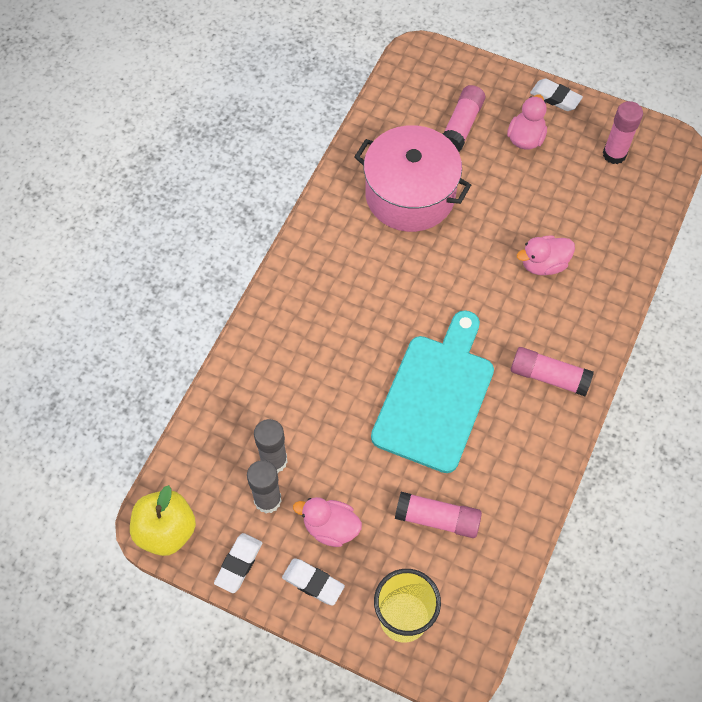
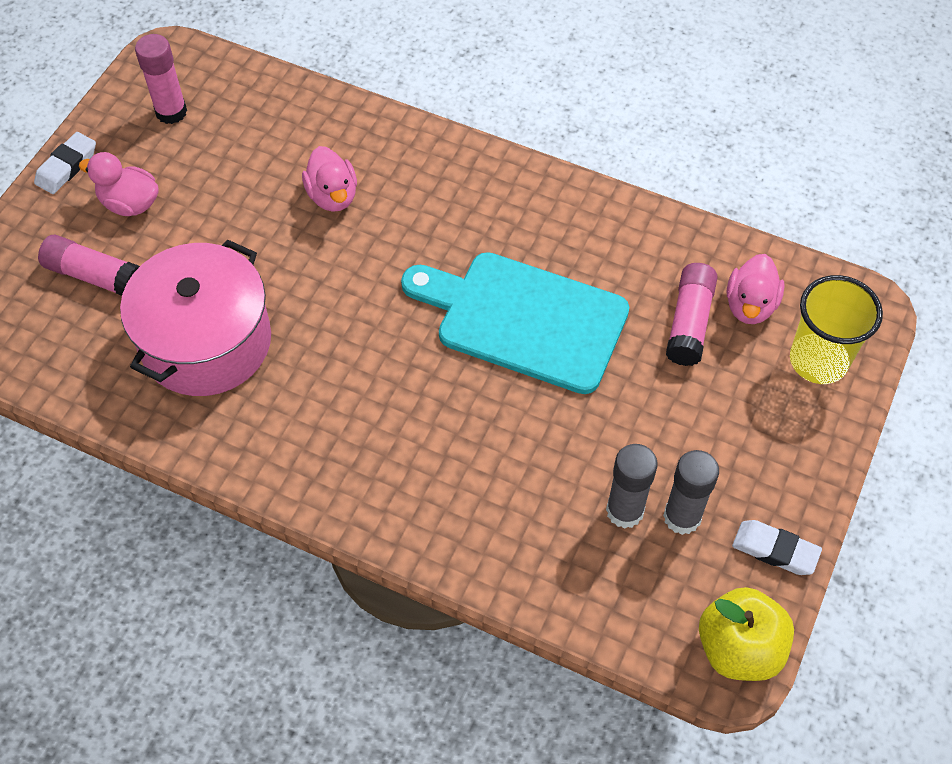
camera: 90 degrees left, 5 degrees down
(313, 583) = (788, 460): white eraser -> none
(330, 527) = (712, 440): pink duck -> pink duck (750, 305)
(549, 376) = (494, 200): pink glue stick -> none

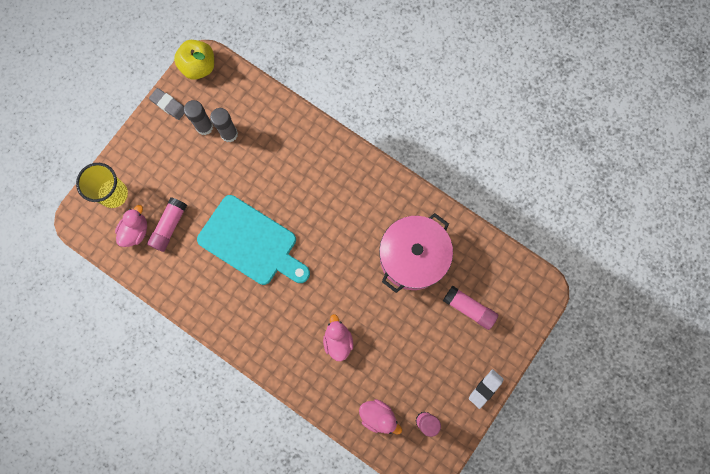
camera: 170 degrees left, 20 degrees up
(130, 203) = (450, 355): pink duck -> pink duck (378, 416)
(775, 550) = (169, 105): white eraser -> grey eraser

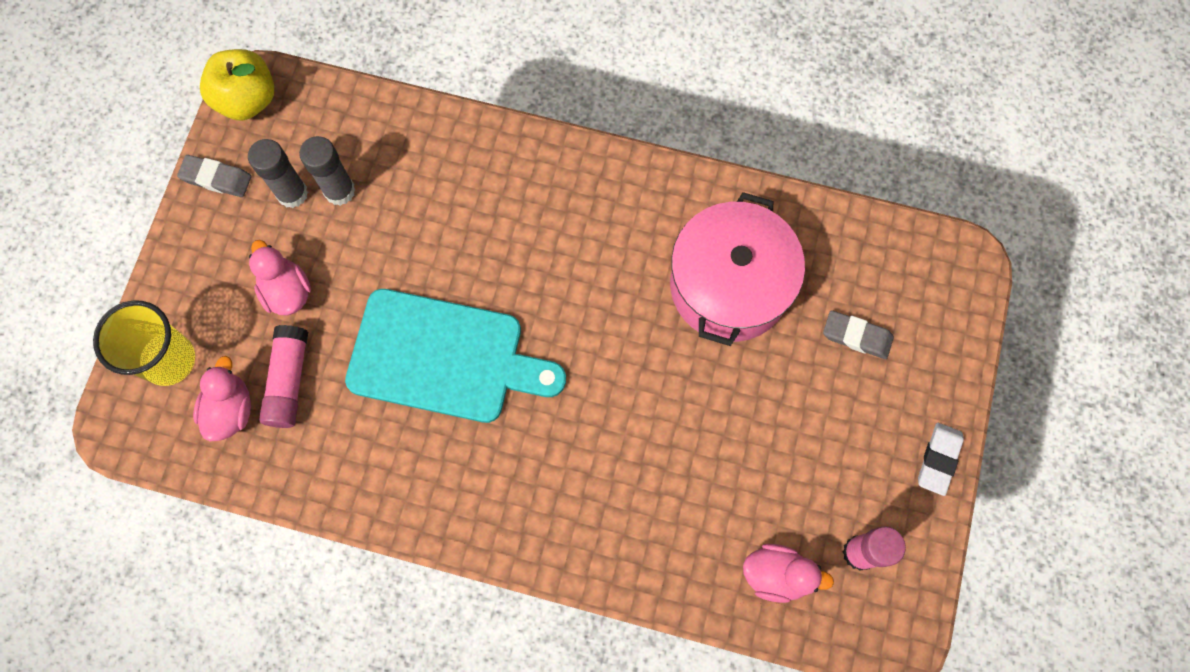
camera: 20 degrees left, 5 degrees down
(338, 340) = (657, 470): pink duck -> pink duck (287, 291)
(469, 308) = (856, 336): pink glue stick -> grey eraser

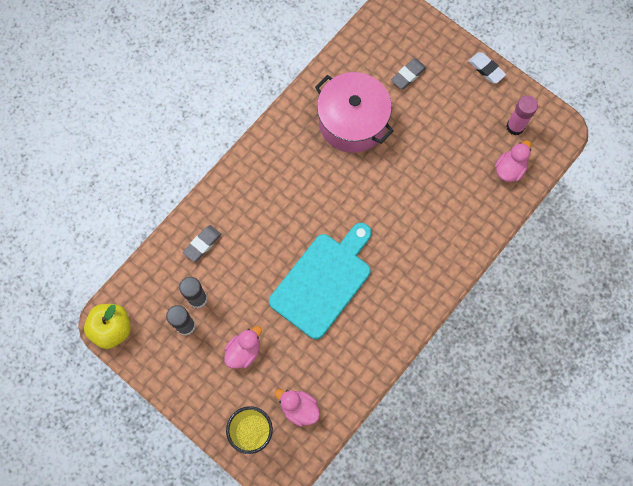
camera: 65 degrees left, 0 degrees up
(216, 178) = (154, 365): grey eraser -> grey eraser (202, 244)
(287, 291) = (244, 351): pink duck -> pink duck turned 135 degrees clockwise
(289, 380) = (297, 370): pink glue stick -> none

